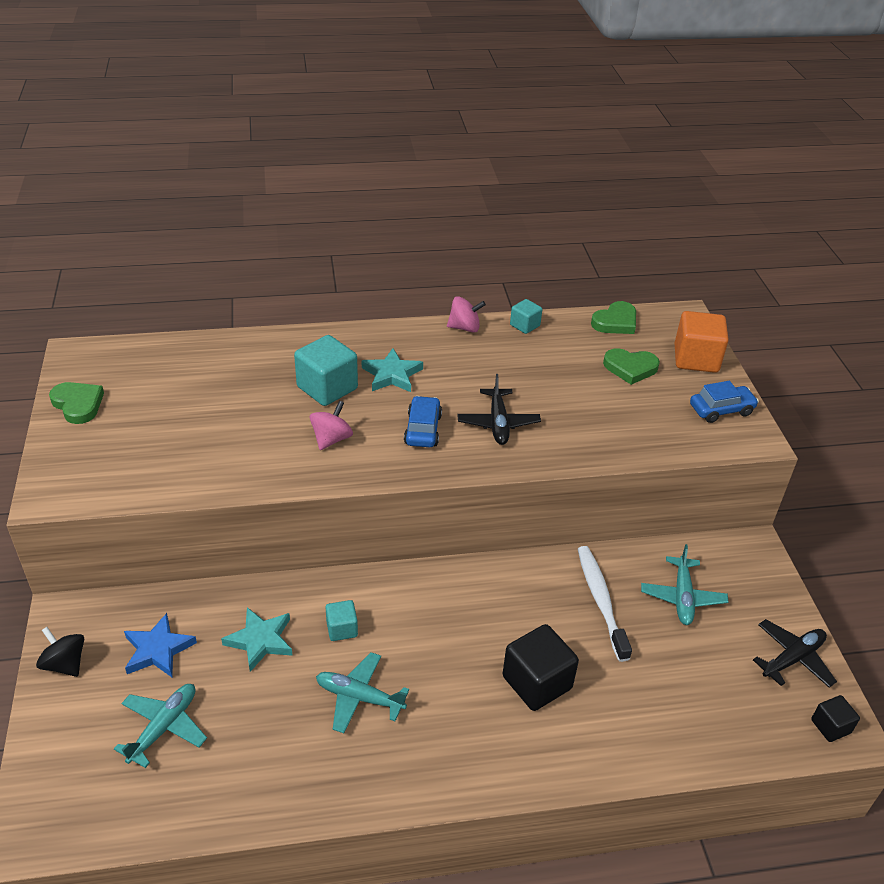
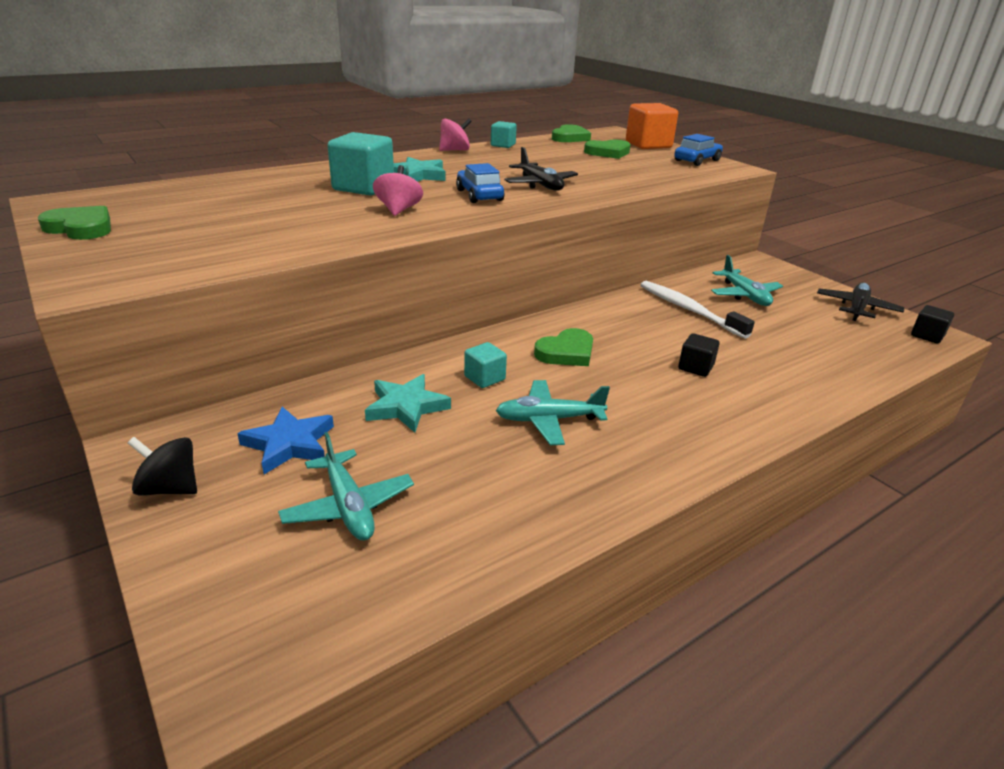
camera: 25 degrees left, 10 degrees down
(164, 727) = (348, 506): turquoise plane -> turquoise plane turned 150 degrees clockwise
(434, 621) = (566, 352): none -> green heart
(537, 682) = (695, 367): black cube -> black cube, size x0.55

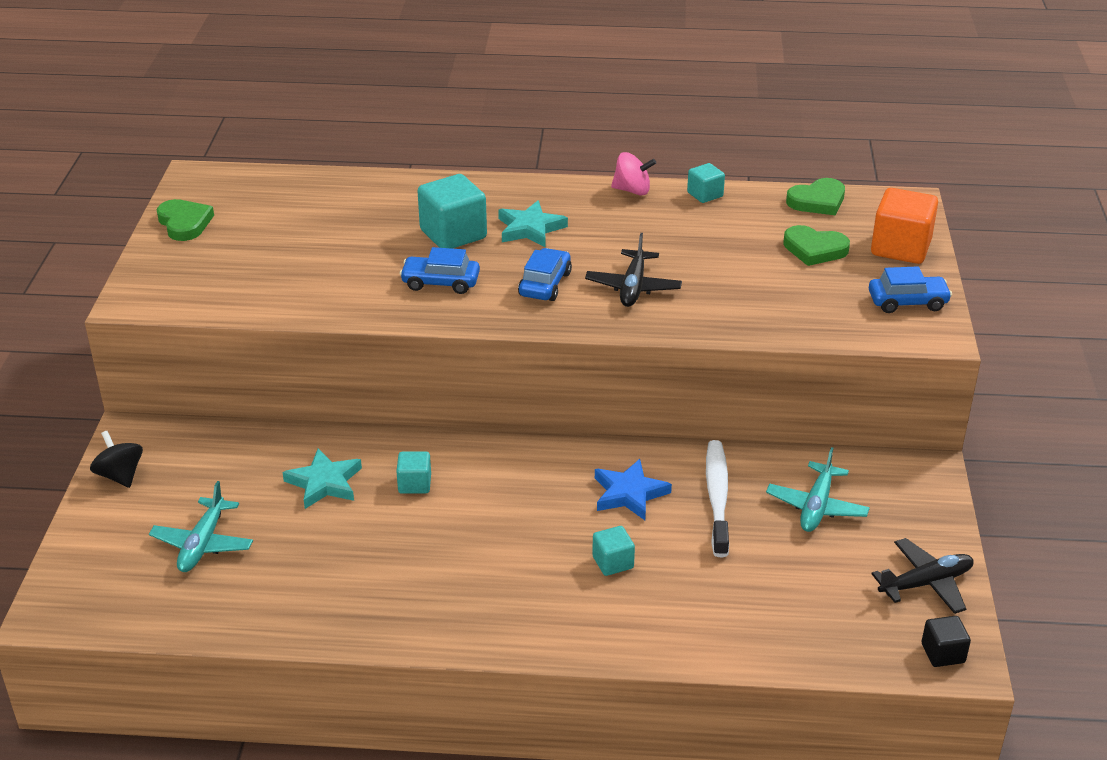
camera: 40 degrees right, 5 degrees up
(289, 444) = (216, 476): blue star -> blue star (629, 493)
(398, 210) = (440, 282): pink spinning top -> blue car
(549, 420) = (412, 548): turquoise plane -> none
(566, 352) = (518, 490): green heart -> none
(695, 367) = (613, 562): black cube -> turquoise cube

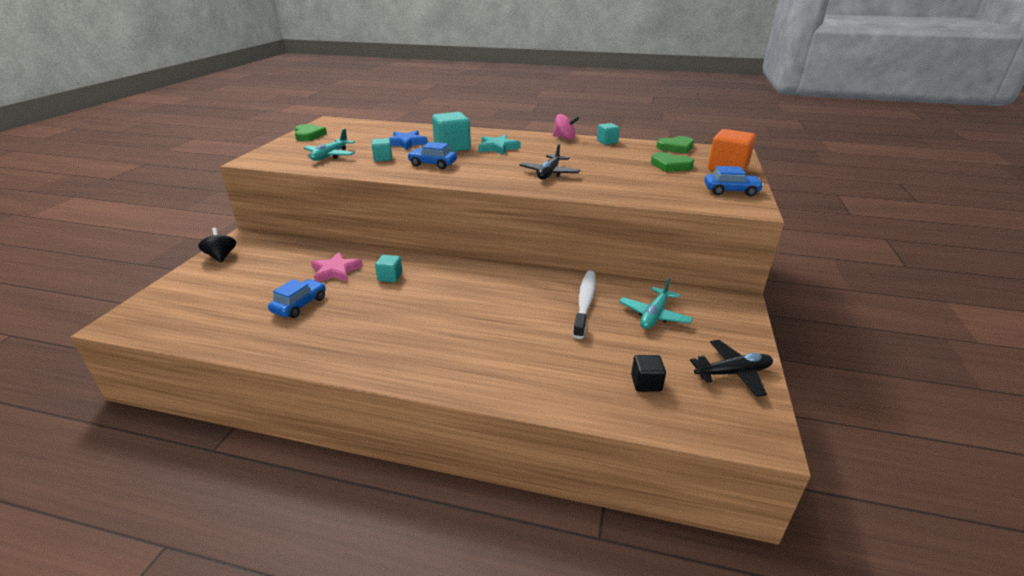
camera: 10 degrees right, 5 degrees down
(203, 544) = (241, 295): turquoise plane -> turquoise plane (330, 156)
(324, 483) = (336, 271): turquoise star -> pink star
(545, 284) = (495, 169): blue car -> blue car (300, 305)
(613, 562) = (500, 333): turquoise cube -> turquoise cube (383, 158)
(629, 493) = (525, 295): blue star -> blue star (406, 143)
(943, 653) = (745, 427): black cube -> black cube (646, 383)

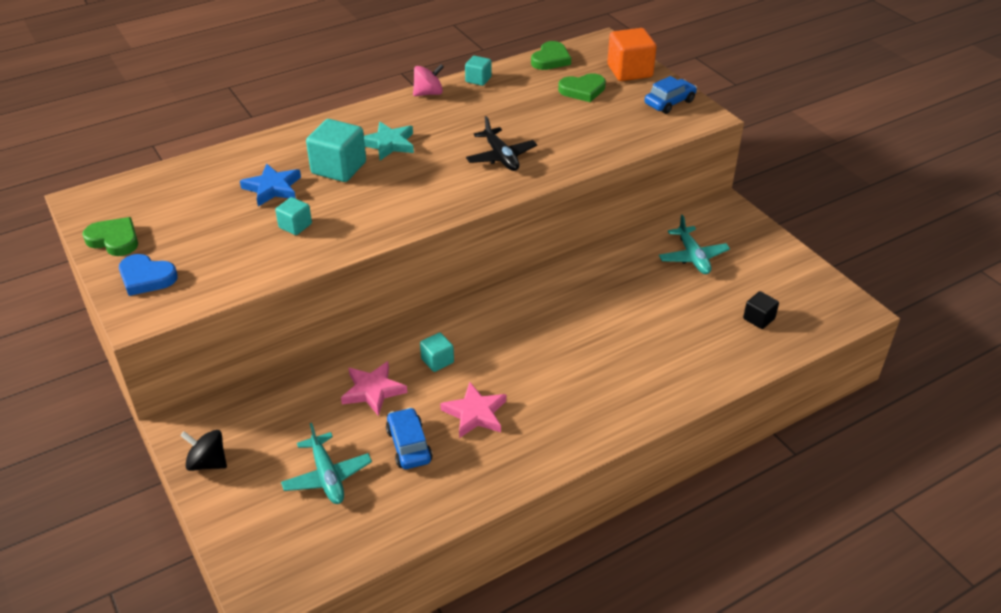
camera: 45 degrees left, 10 degrees up
(287, 150) = (146, 278): none -> blue heart
(330, 156) = (224, 256): turquoise plane -> turquoise plane (327, 476)
(357, 312) = (475, 413): none -> pink star
(433, 164) = (368, 205): blue car -> none
(585, 303) = (633, 278): white toothbrush -> none
(733, 373) = (793, 274): black plane -> none

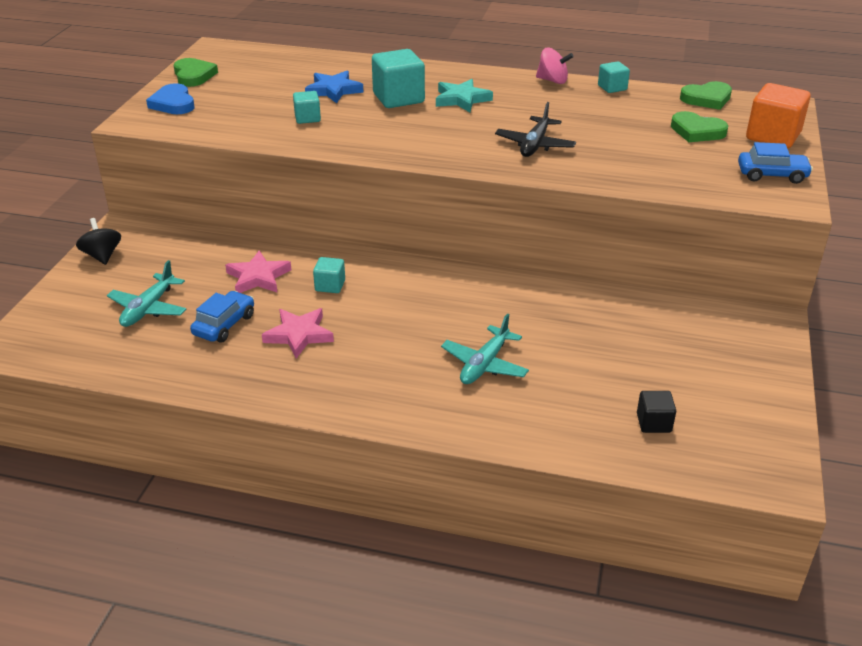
camera: 45 degrees right, 5 degrees down
(692, 257) = (667, 338): turquoise plane -> turquoise plane (484, 364)

